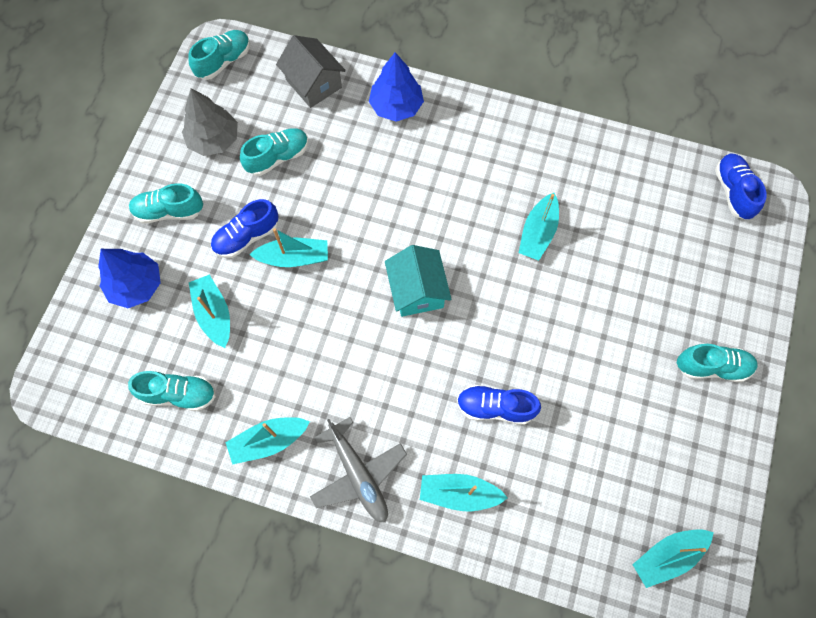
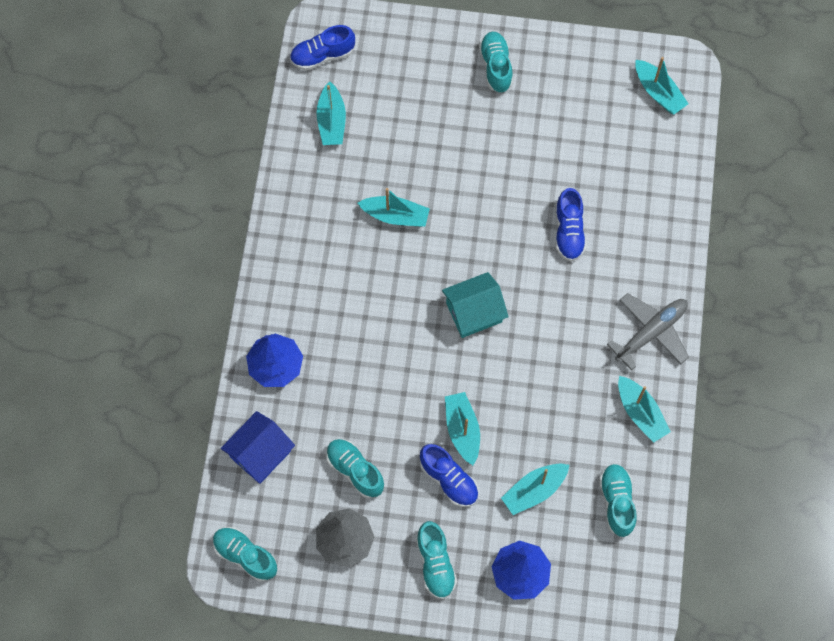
camera: 100 degrees left, 0 degrees up
(314, 84) = (260, 454): grey house -> blue house
(459, 493) = (647, 250): turquoise boat -> turquoise boat (331, 121)

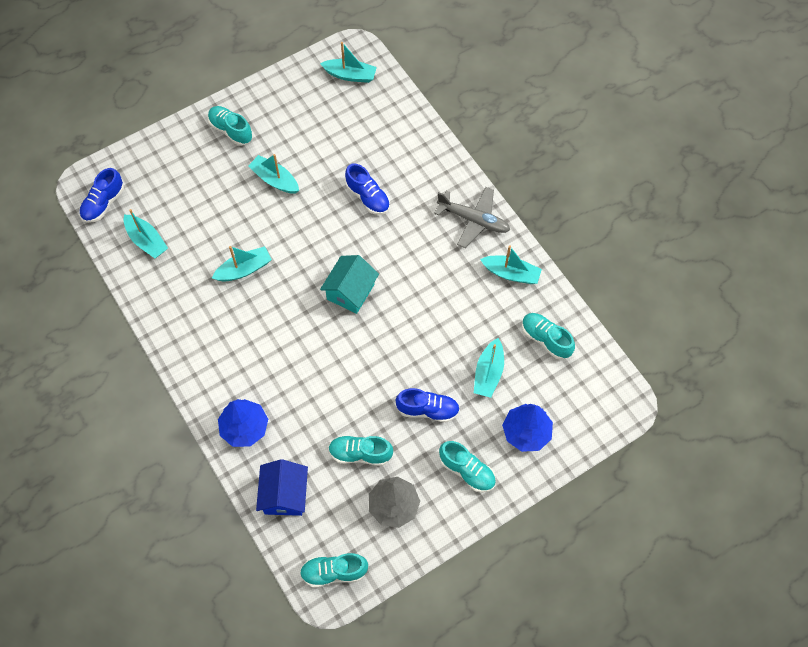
camera: 40 degrees left, 5 degrees down
(462, 430) = (408, 371): turquoise boat -> turquoise boat (275, 180)
(651, 332) = (474, 220): grey plane -> grey plane turned 105 degrees clockwise

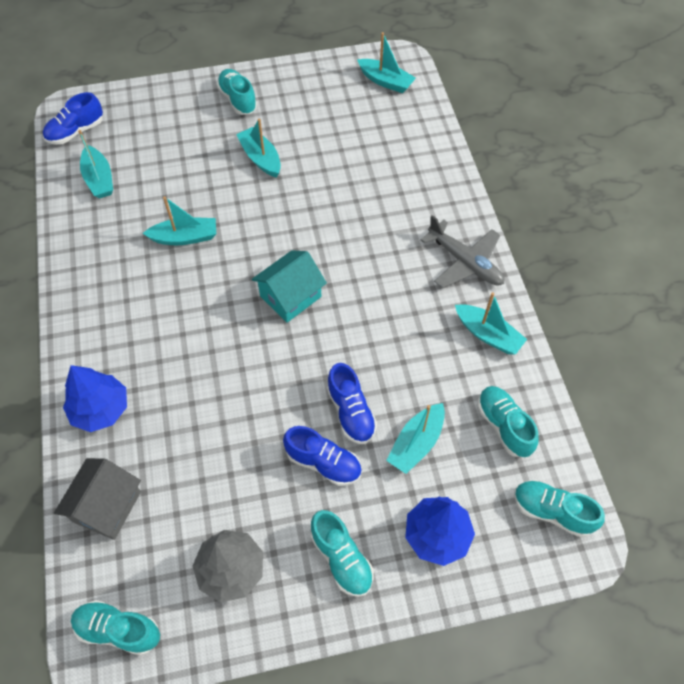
camera: 20 degrees right, 5 degrees down
(284, 495) = (107, 506): blue house -> grey house
(360, 454) = (219, 488): turquoise shoe -> turquoise shoe (552, 511)
(368, 197) = (353, 204): blue shoe -> blue shoe (351, 412)

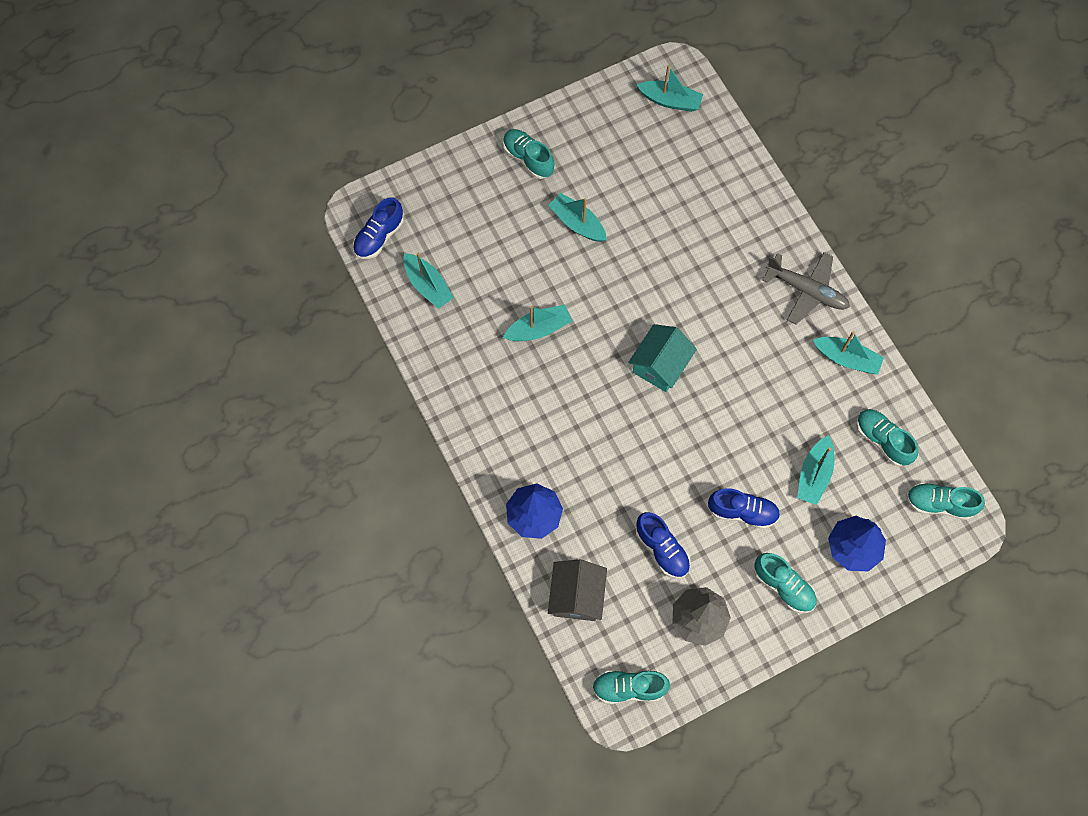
camera: 15 degrees left, 10 degrees up
(351, 412) = (750, 461): blue shoe -> blue shoe (662, 549)

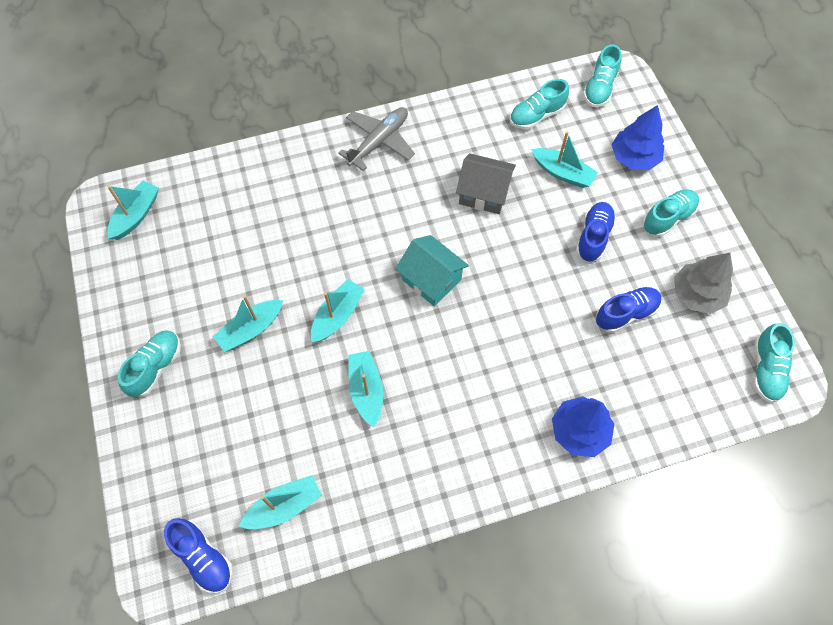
camera: 80 degrees left, 5 degrees down
(528, 159) = (156, 367): turquoise shoe -> turquoise shoe turned 150 degrees clockwise
(576, 596) = (670, 403): grey house -> grey house (483, 193)
(846, 359) = (453, 125): turquoise boat -> turquoise boat (337, 315)

